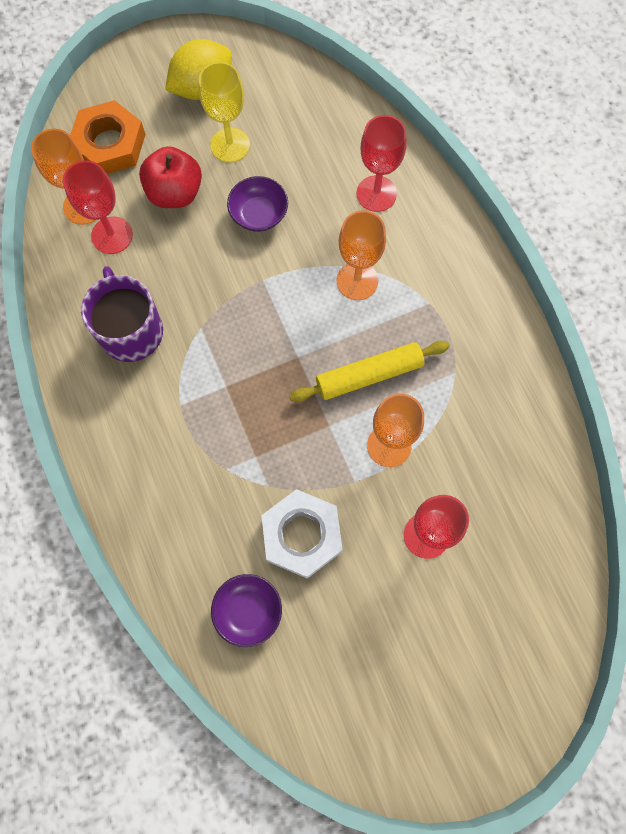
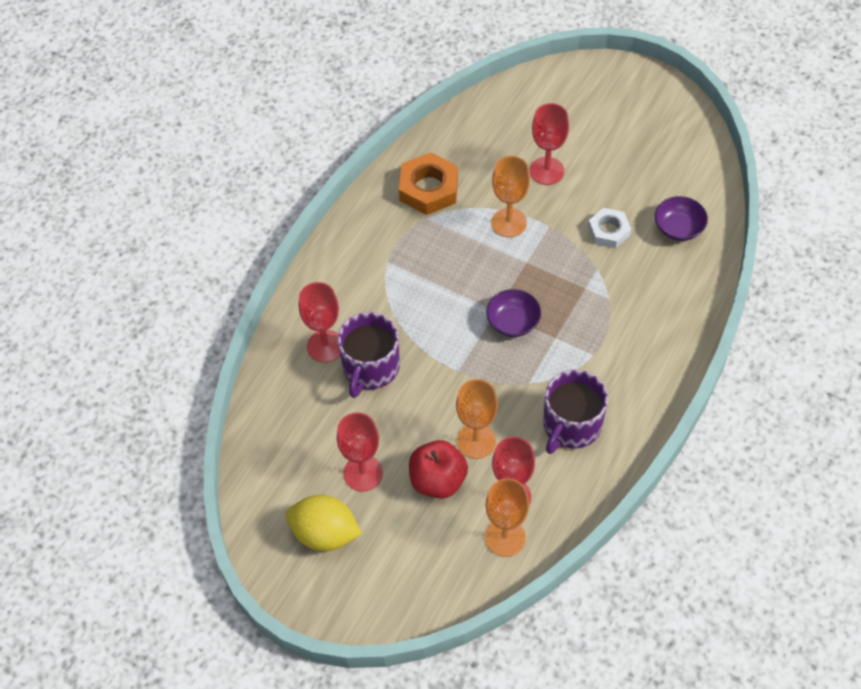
camera: 125 degrees left, 15 degrees down
(109, 144) = (435, 563): orange nut -> orange nut (429, 188)
(230, 145) = (363, 473): yellow goblet -> red goblet
(259, 214) = (407, 410): purple bowl -> purple bowl (513, 322)
(302, 535) = (608, 231): white nut -> white nut, size x0.64
(325, 214) = (370, 367): none -> purple mug
(357, 281) = (407, 313): orange goblet -> orange goblet (476, 441)
(369, 375) = (471, 262): yellow rolling pin -> none

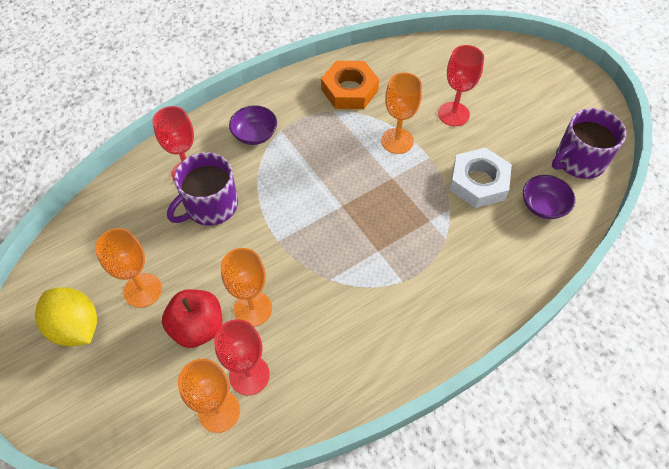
camera: 25 degrees right, 0 degrees up
(363, 473) = (143, 290): red goblet -> orange goblet
(513, 322) = (350, 221): purple bowl -> purple bowl (255, 134)
(571, 425) = (344, 335): purple mug -> purple mug (578, 161)
(608, 231) = (478, 182): white nut -> white nut, size x1.56

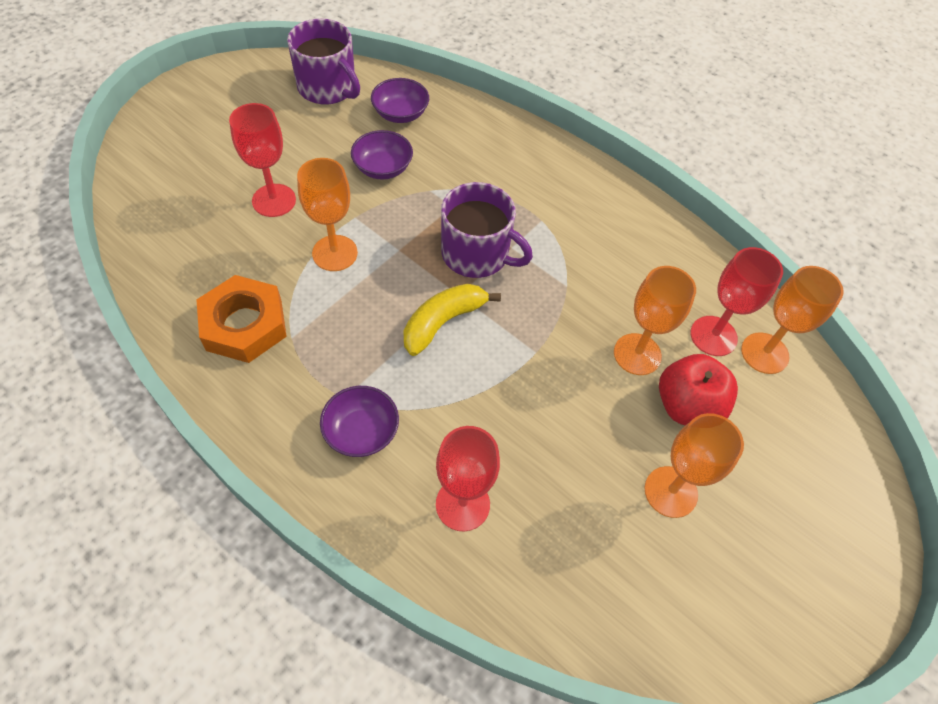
camera: 110 degrees left, 0 degrees up
(76, 327) = (758, 557): yellow lemon -> none
(210, 206) = (510, 451): purple mug -> purple mug (477, 254)
(320, 191) = (443, 322): none -> yellow banana
(478, 182) = (383, 168): white nut -> purple bowl

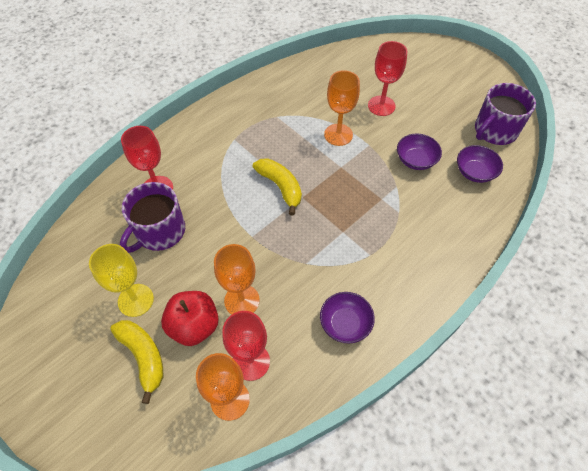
camera: 100 degrees right, 0 degrees up
(244, 325) = (287, 97): orange nut -> none
(361, 431) = (211, 146): purple bowl -> purple bowl (345, 323)
(477, 254) = (336, 210): purple mug -> purple mug (159, 231)
(670, 492) = (135, 300): orange goblet -> yellow goblet
(747, 462) = (143, 357): none -> yellow banana

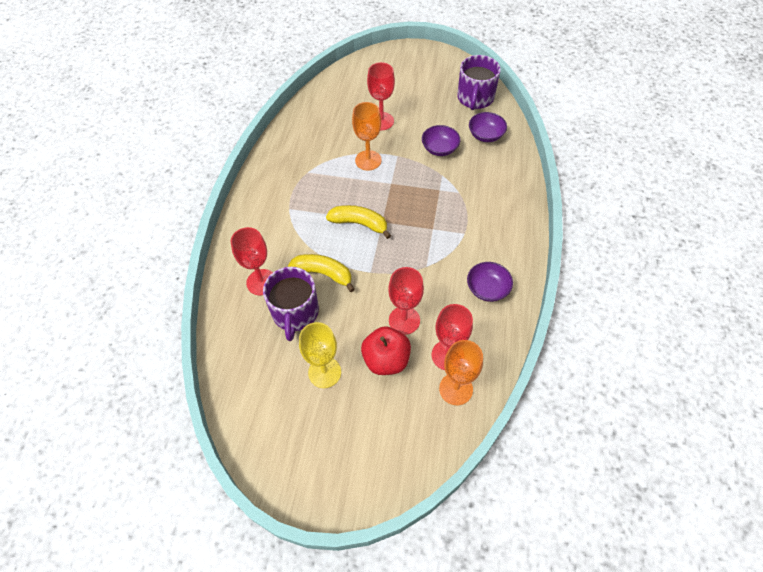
camera: 35 degrees left, 0 degrees up
(143, 357) = (369, 405): yellow banana -> yellow banana (323, 273)
(242, 300) = (404, 320): orange goblet -> red goblet

